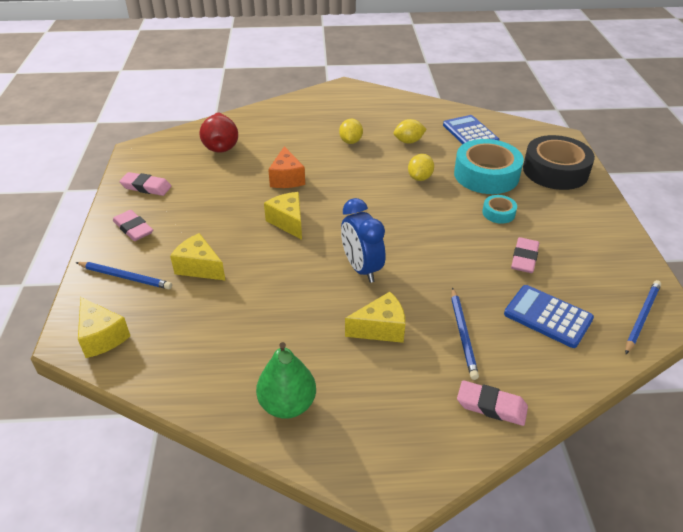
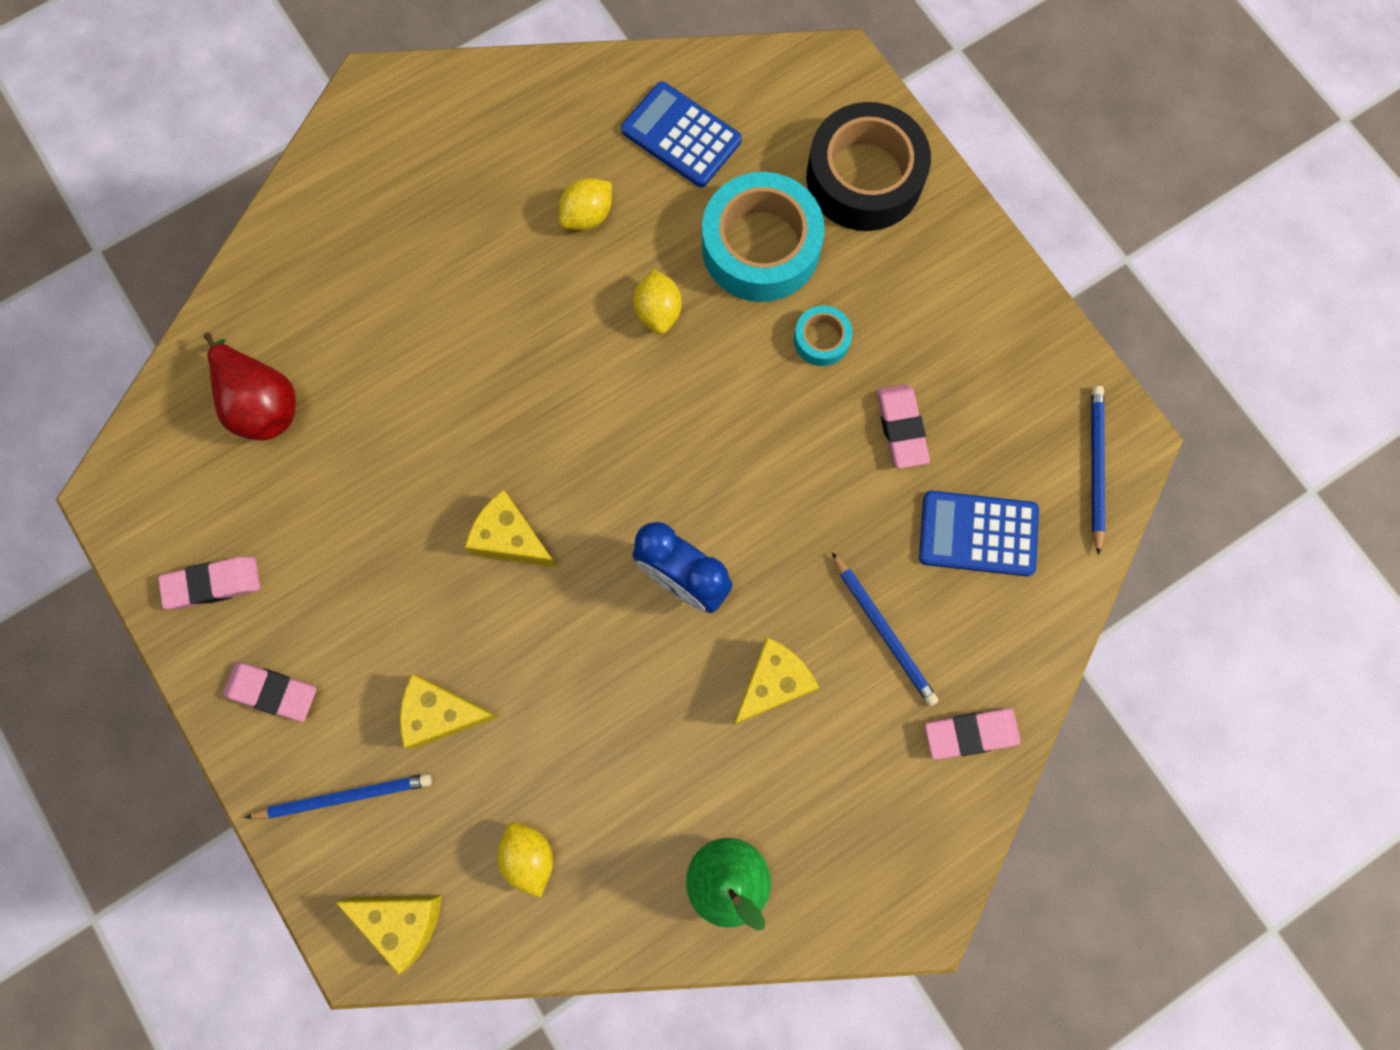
camera: 30 degrees left, 35 degrees up
(287, 179) = (440, 432): orange cheese -> none
(350, 141) = (487, 268): yellow lemon -> yellow lemon (529, 856)

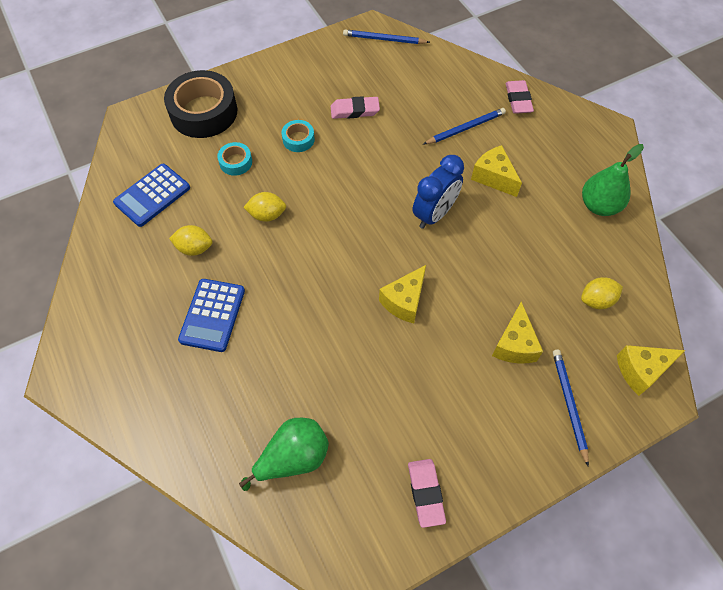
camera: 85 degrees left, 15 degrees down
(262, 403) = (293, 458): red pear -> green pear
(272, 692) = (502, 451): pink eraser -> none
(403, 920) = (641, 371): yellow cheese -> yellow cheese turned 135 degrees counterclockwise
(587, 216) = (194, 248): yellow lemon -> yellow lemon turned 45 degrees counterclockwise
(760, 247) = (236, 162): turquoise tape -> turquoise tape, size x0.47
(978, 534) = (415, 86): blue calculator -> blue calculator (212, 315)

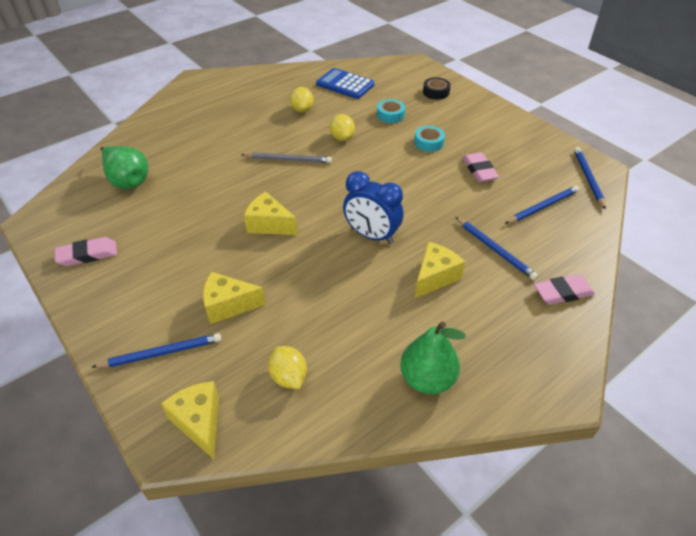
camera: 80 degrees right, 15 degrees down
(204, 112) = (436, 92): black tape -> black tape, size x0.47
(212, 315) = (245, 127): blue calculator -> none
(295, 273) = (288, 159): none -> grey pencil
(416, 81) = (542, 207): none -> blue pencil

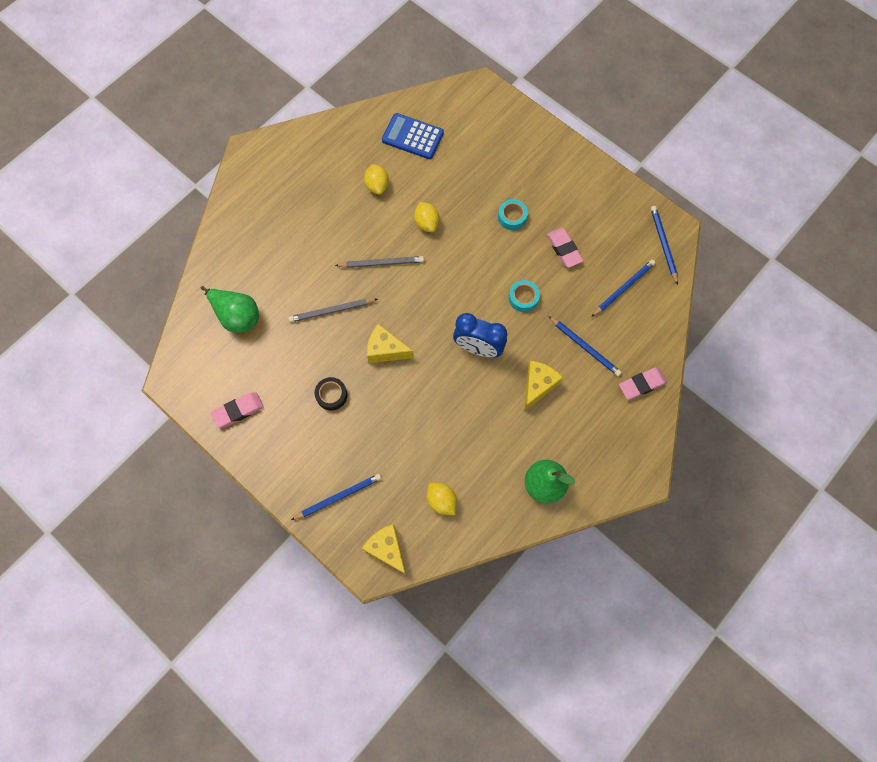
camera: 10 degrees left, 25 degrees up
(224, 188) = (332, 311): none -> grey pencil
(228, 305) = (376, 443): yellow cheese -> none
(390, 115) = (468, 180): turquoise tape -> turquoise tape (523, 298)
(436, 92) = (509, 136): black tape -> black tape (331, 395)

